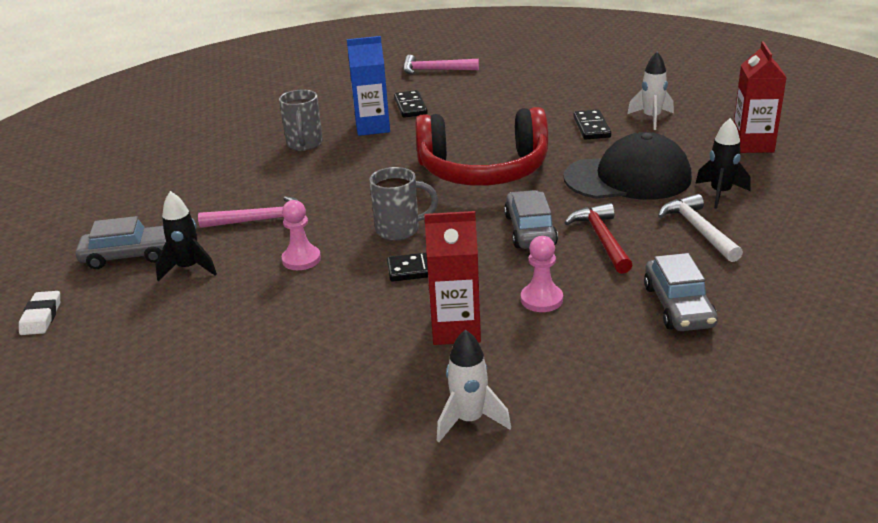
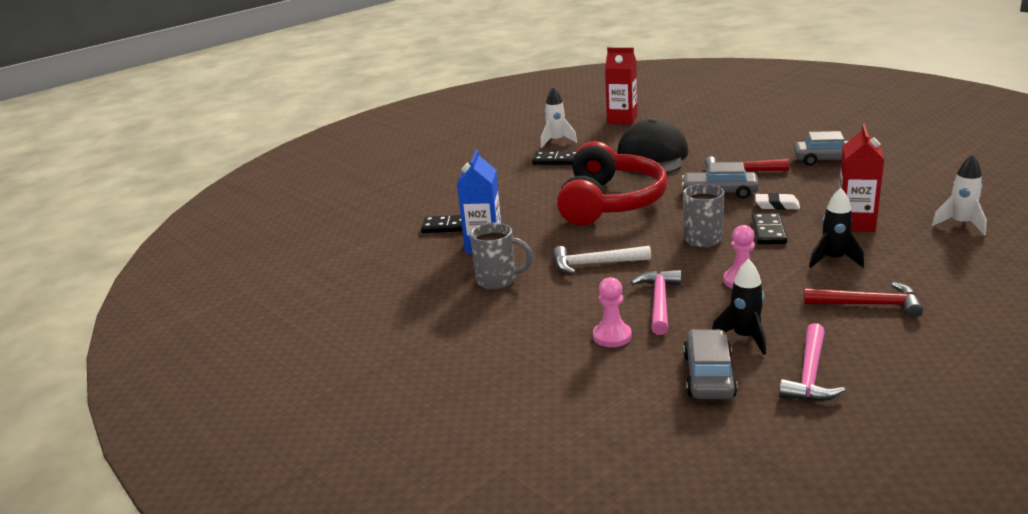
camera: 75 degrees left, 5 degrees down
(41, 317) = (828, 423): white eraser -> white eraser (777, 205)
(244, 339) = (868, 304): none -> red hammer
(435, 70) = (368, 212): pink hammer -> pink hammer (810, 374)
(541, 299) = (818, 195): pink pawn -> pink pawn (612, 336)
(698, 230) = (736, 145): white hammer -> white hammer (595, 264)
(720, 193) = (688, 135): black rocket -> black rocket (833, 260)

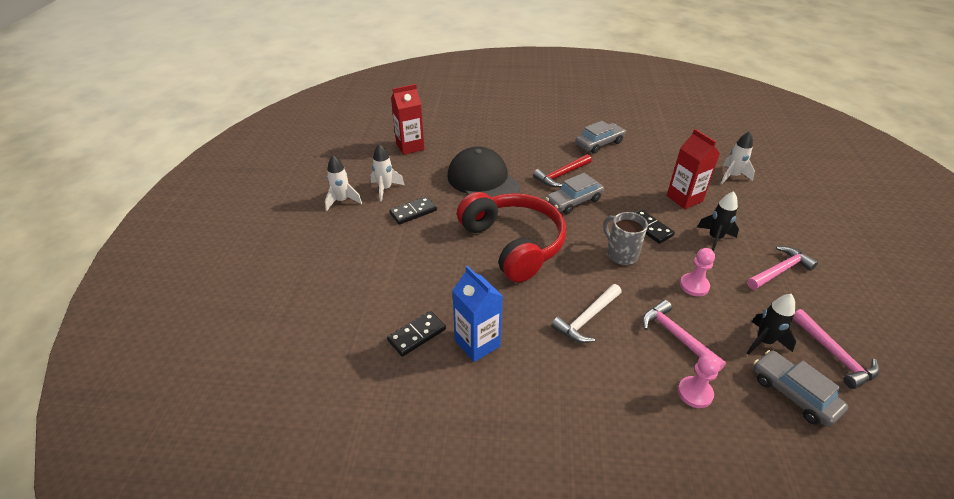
camera: 45 degrees left, 15 degrees up
(498, 280) = (541, 380): grey mug -> none
(511, 140) = (342, 201): none -> white rocket
(777, 205) = (623, 200): white eraser -> none
(868, 304) = (779, 271): red hammer -> pink hammer

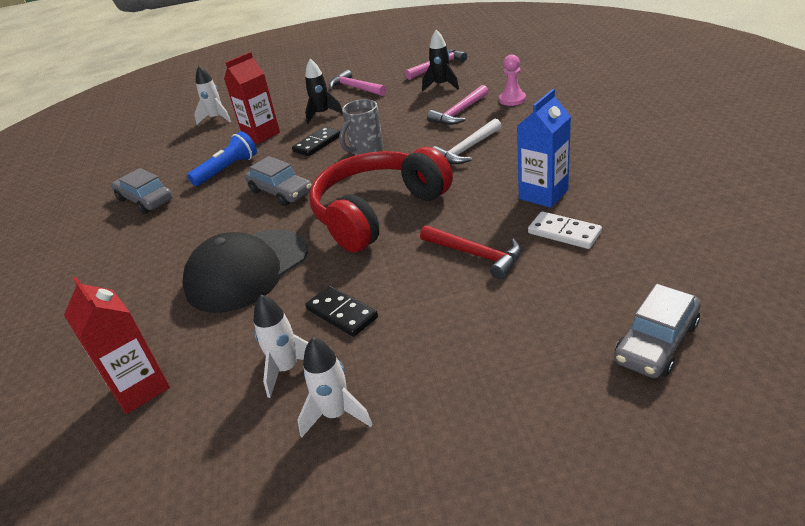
camera: 100 degrees left, 5 degrees down
(417, 335) = (564, 233): black domino -> white domino
(561, 175) = (224, 211): red hammer -> red hammer (475, 254)
(587, 319) = (467, 149): white hammer -> white hammer turned 105 degrees clockwise
(625, 178) = (227, 170): none -> blue flashlight
(694, 285) = (393, 114): pink pawn -> none
(793, 393) = (484, 73): grey car -> grey car (656, 342)

